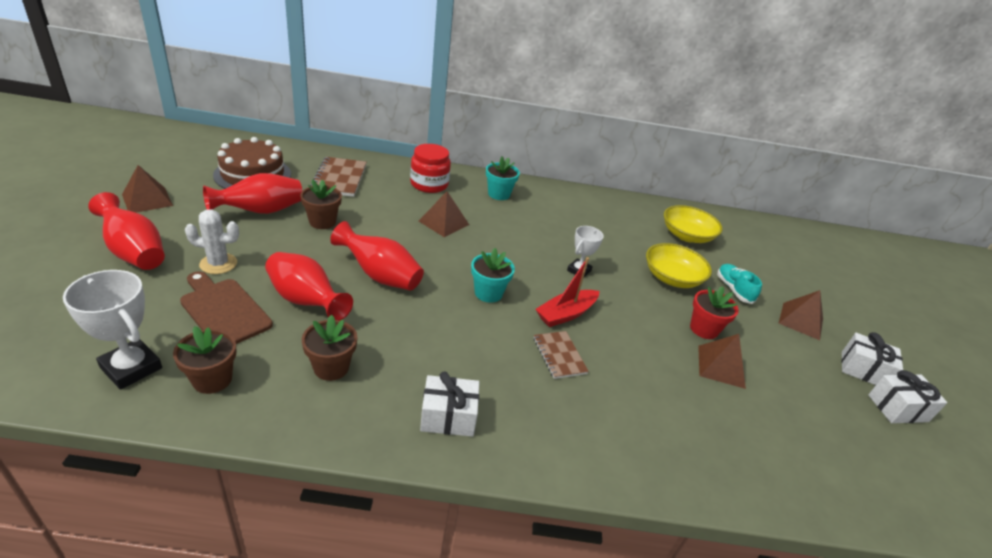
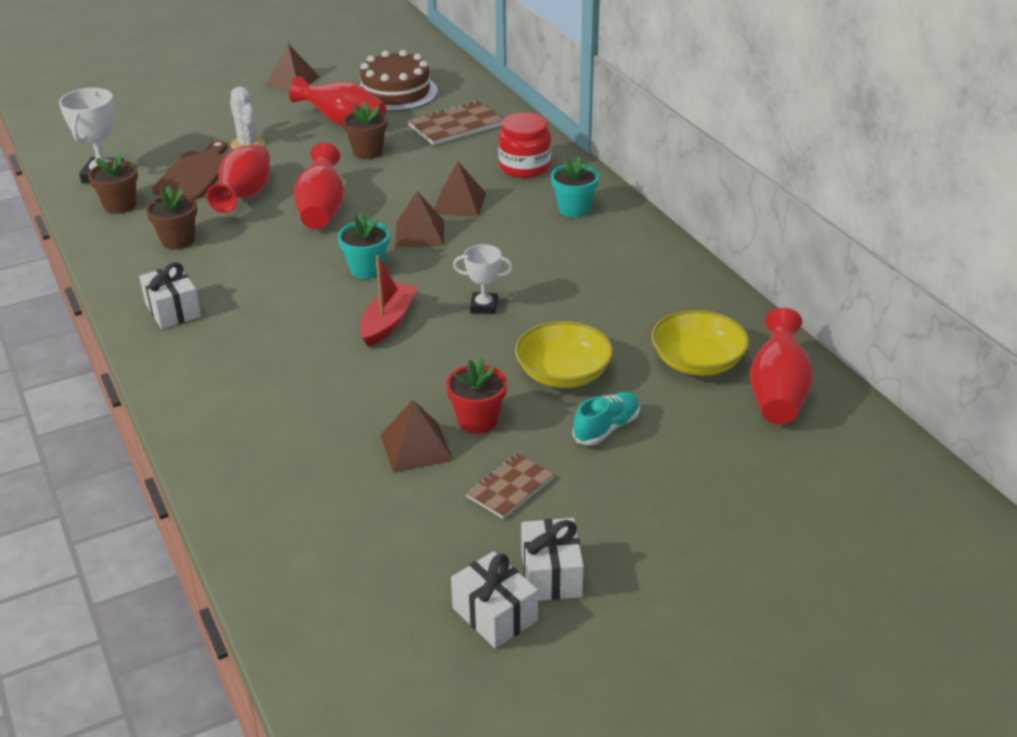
camera: 65 degrees right, 0 degrees up
(134, 252) = (222, 112): red vase -> red vase (777, 393)
(559, 355) = (313, 338): brown notebook -> brown notebook (510, 488)
(566, 314) = (388, 322): red boat -> red boat turned 90 degrees clockwise
(801, 320) = (606, 501): brown pyramid -> brown pyramid (420, 233)

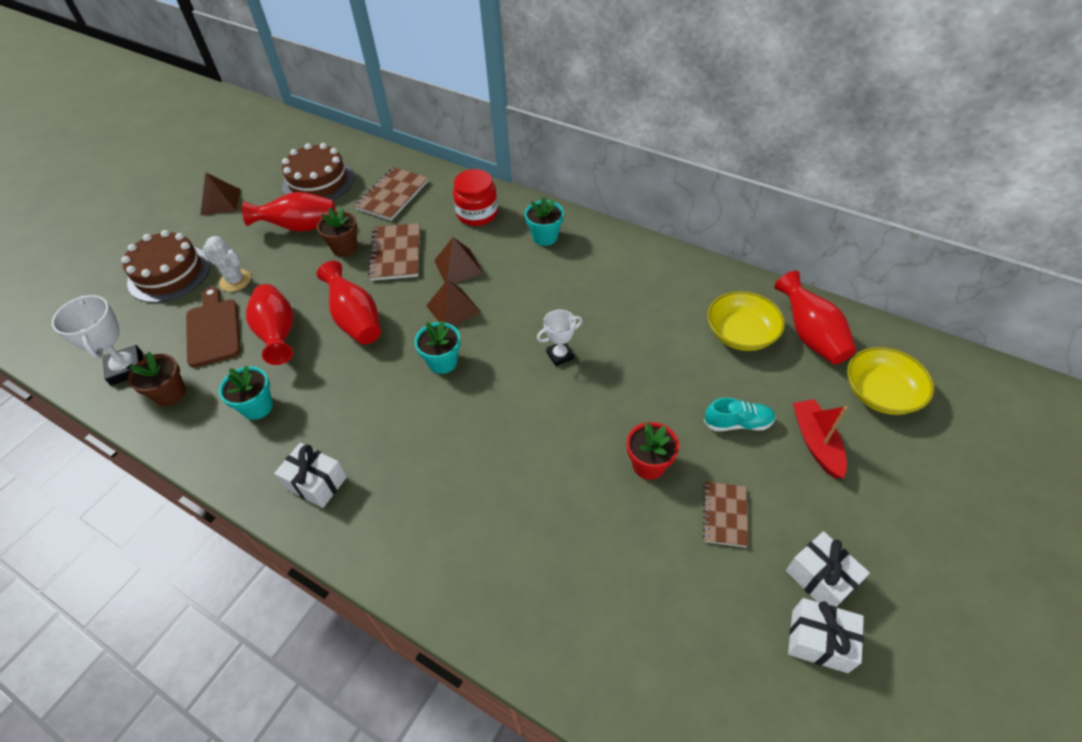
camera: 30 degrees left, 15 degrees up
(178, 240) = (257, 407): brown flower pot -> turquoise flower pot
(199, 121) = (169, 273): none -> brown cake
(388, 322) = (503, 405): red boat -> red boat (816, 443)
(410, 172) = (396, 253): none -> brown notebook
(416, 447) = (628, 515): brown pyramid -> none
(563, 373) = (667, 389): yellow bowl -> yellow bowl (881, 393)
(606, 428) = (737, 423): turquoise shoe -> turquoise shoe turned 75 degrees clockwise

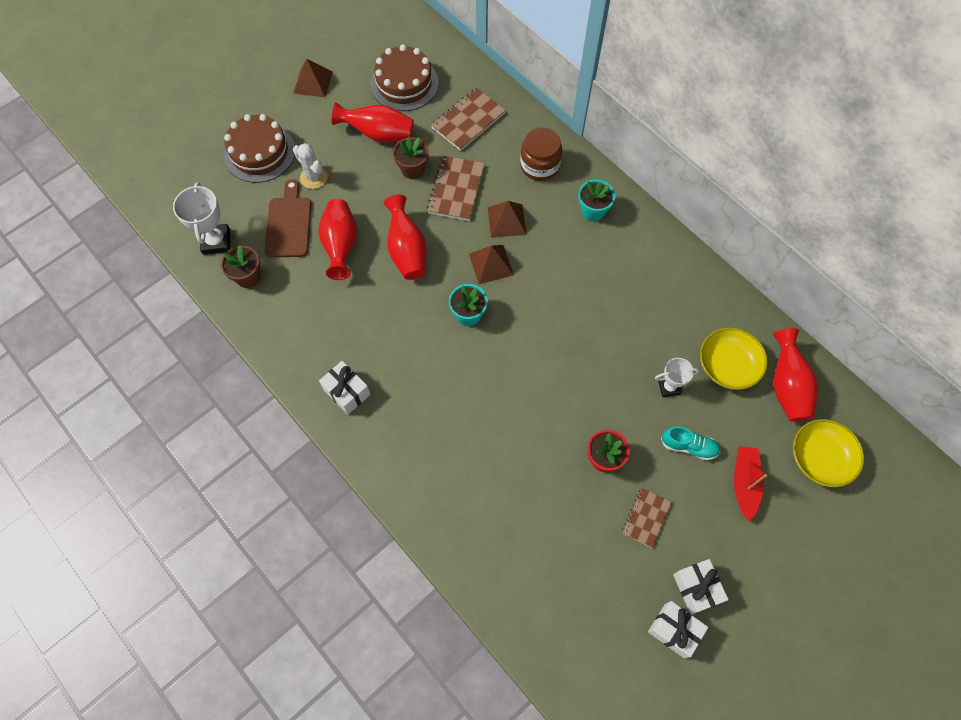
camera: 15 degrees right, 15 degrees up
(257, 407) = (313, 310): turquoise flower pot -> none
(477, 213) = (539, 165): red jar -> brown jar
(560, 355) = (566, 338): white trophy -> white trophy (669, 387)

